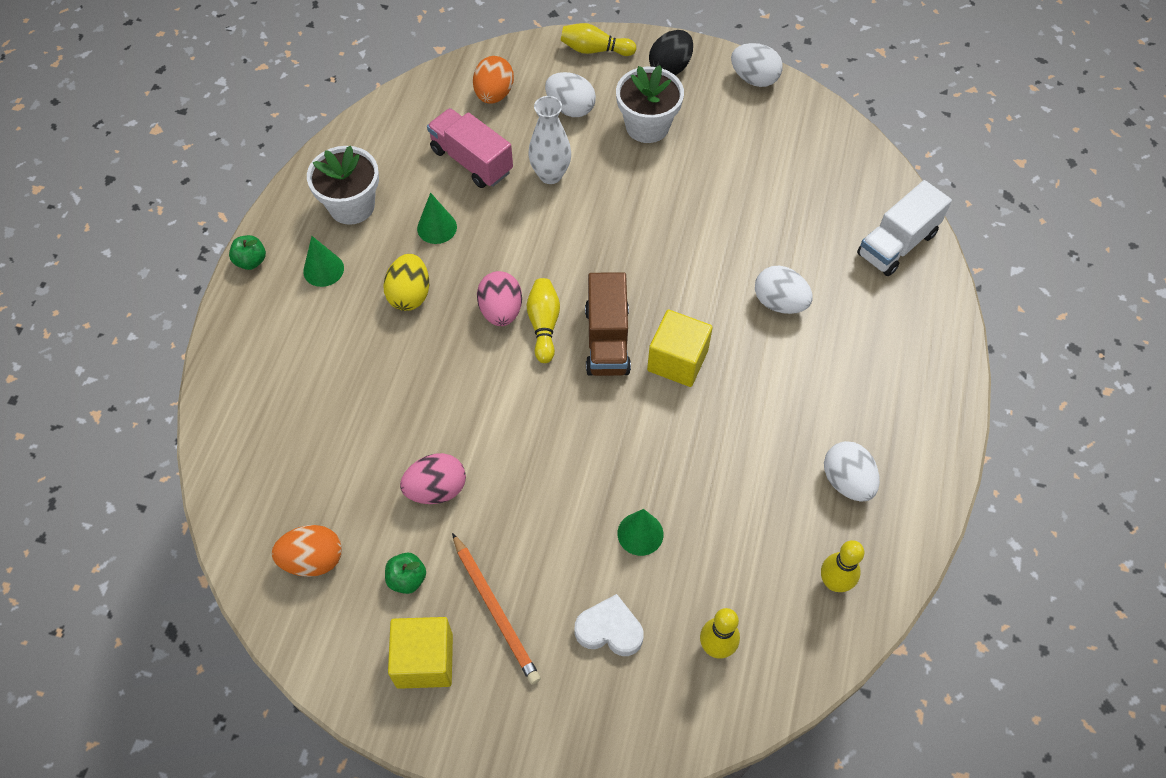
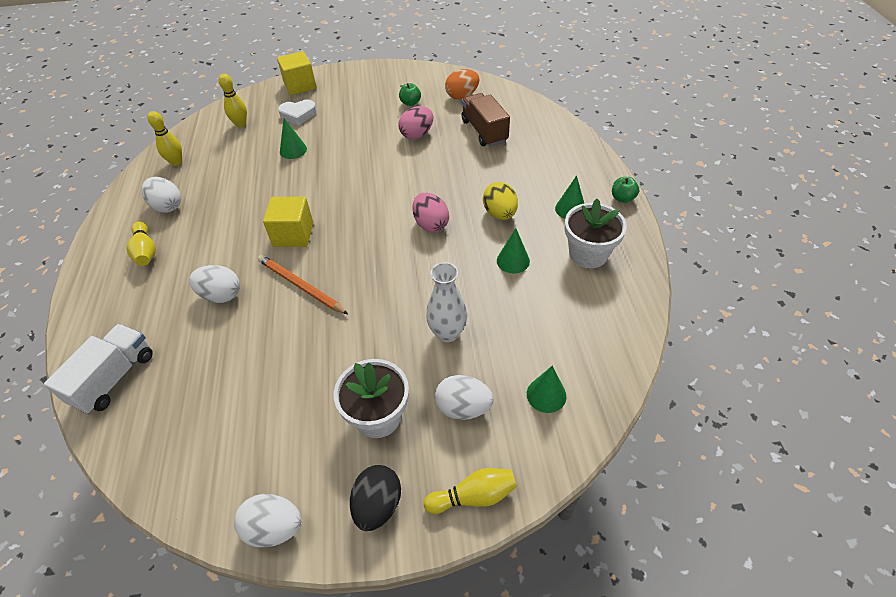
camera: 160 degrees right, 10 degrees down
(424, 660) = (385, 84): yellow cube -> yellow cube (300, 85)
(471, 161) = (522, 321): pink truck -> none
(494, 94) = (546, 395): orange egg -> green cone
(495, 610) = (359, 106): orange pencil -> orange pencil (300, 286)
(544, 325) = (396, 226): yellow bowling pin -> yellow bowling pin (146, 251)
(607, 340) = (347, 231): brown truck -> brown truck (484, 131)

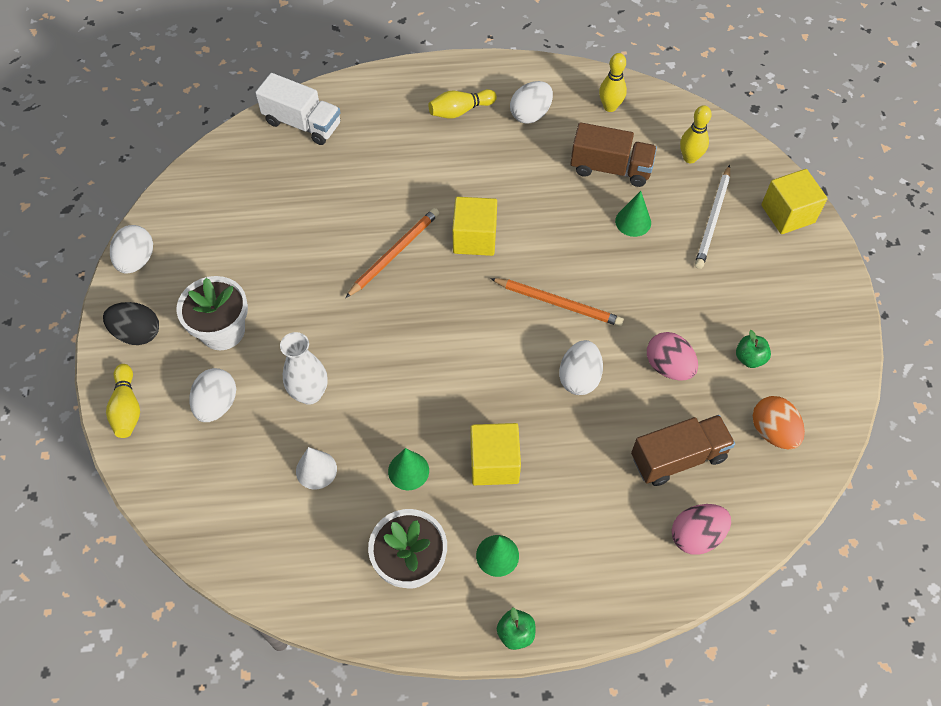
camera: 90 degrees right, 10 degrees up
(221, 295) = (390, 185): white egg -> white egg (579, 378)
(239, 161) = (610, 168): none -> brown truck
(298, 115) = (713, 219): white heart -> white pencil
(362, 185) = (558, 303): none -> orange pencil
(431, 224) = (480, 381): pink egg -> pink egg (696, 535)
(500, 214) = (494, 463): yellow egg -> yellow cube
(521, 320) = (316, 470): none -> white cone
(546, 395) = (216, 483): green cone -> none

